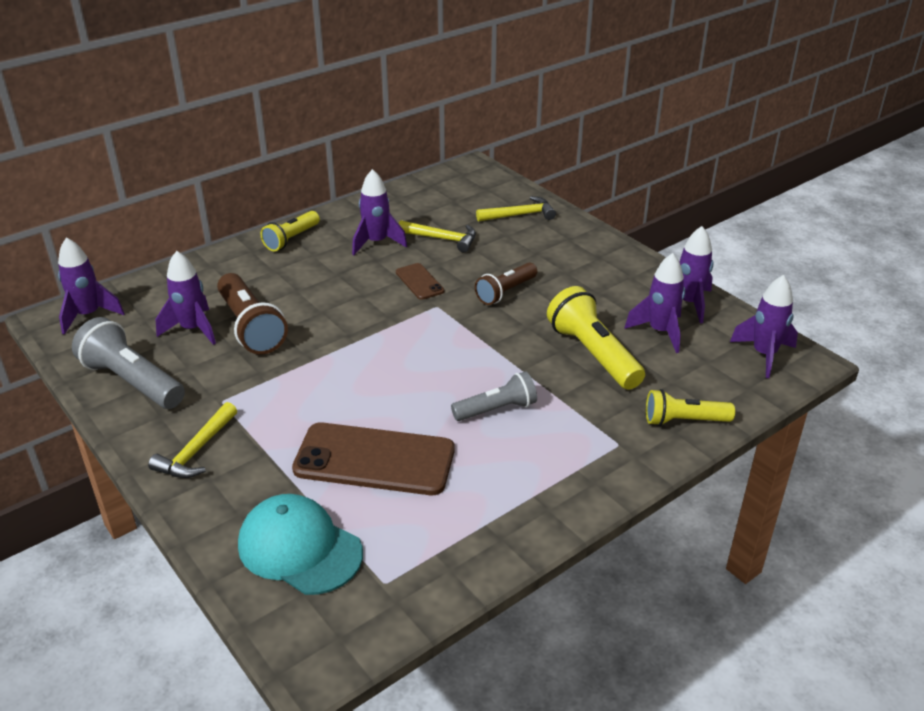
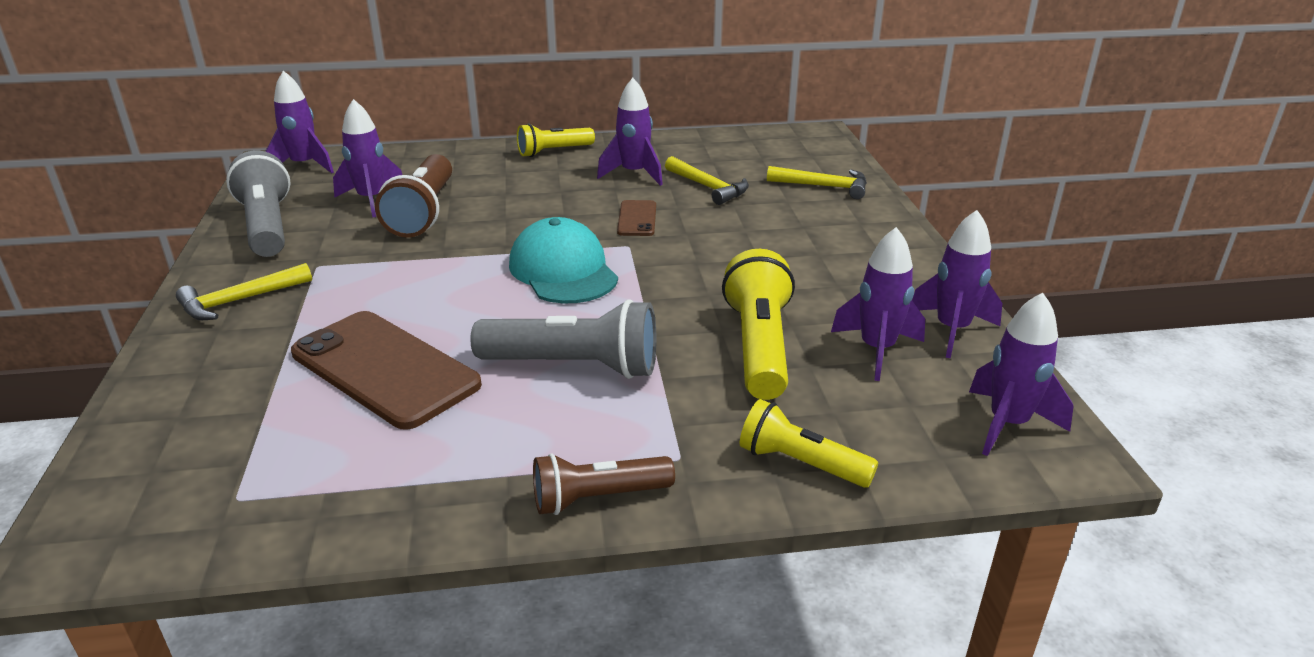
camera: 30 degrees right, 5 degrees down
(299, 548) = (206, 426): turquoise cap -> turquoise cap (563, 270)
(497, 409) = (574, 366): grey flashlight -> grey flashlight, size x1.57
(505, 292) = (722, 254): brown flashlight -> brown flashlight (597, 498)

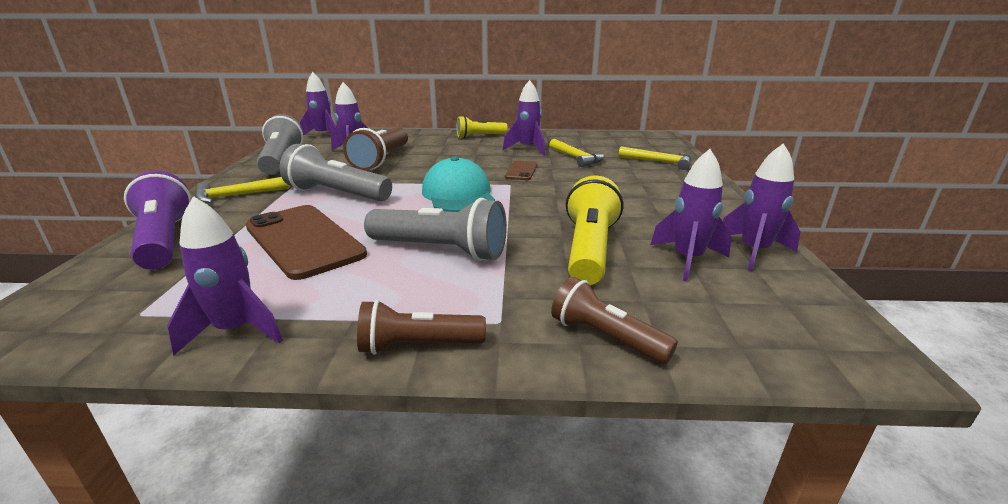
camera: 10 degrees right, 5 degrees down
(186, 388) = (164, 240): none -> purple flashlight
(388, 285) = (336, 194): none -> grey flashlight
(800, 463) = (605, 337): yellow flashlight -> brown flashlight
(1007, 424) = (806, 326): purple rocket -> purple rocket (236, 330)

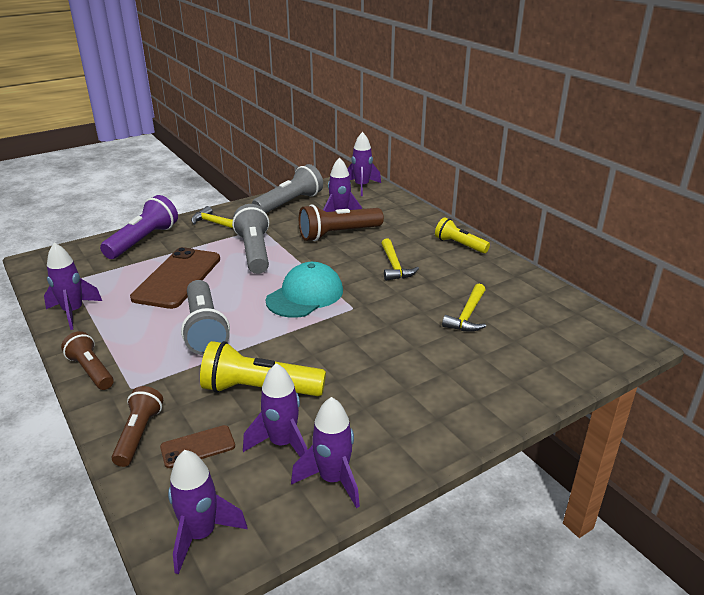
camera: 55 degrees right, 5 degrees up
(521, 171) = (392, 301): brown phone -> brown phone (198, 447)
(528, 149) = (457, 281): purple rocket -> purple rocket (201, 534)
(589, 249) = (259, 389): yellow flashlight -> yellow flashlight turned 150 degrees counterclockwise
(659, 162) = (526, 367): yellow hammer -> yellow hammer (394, 266)

